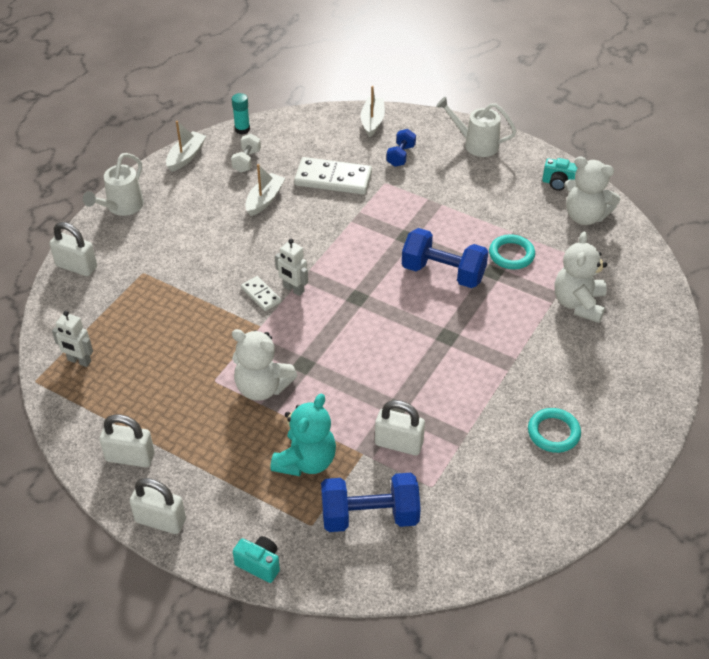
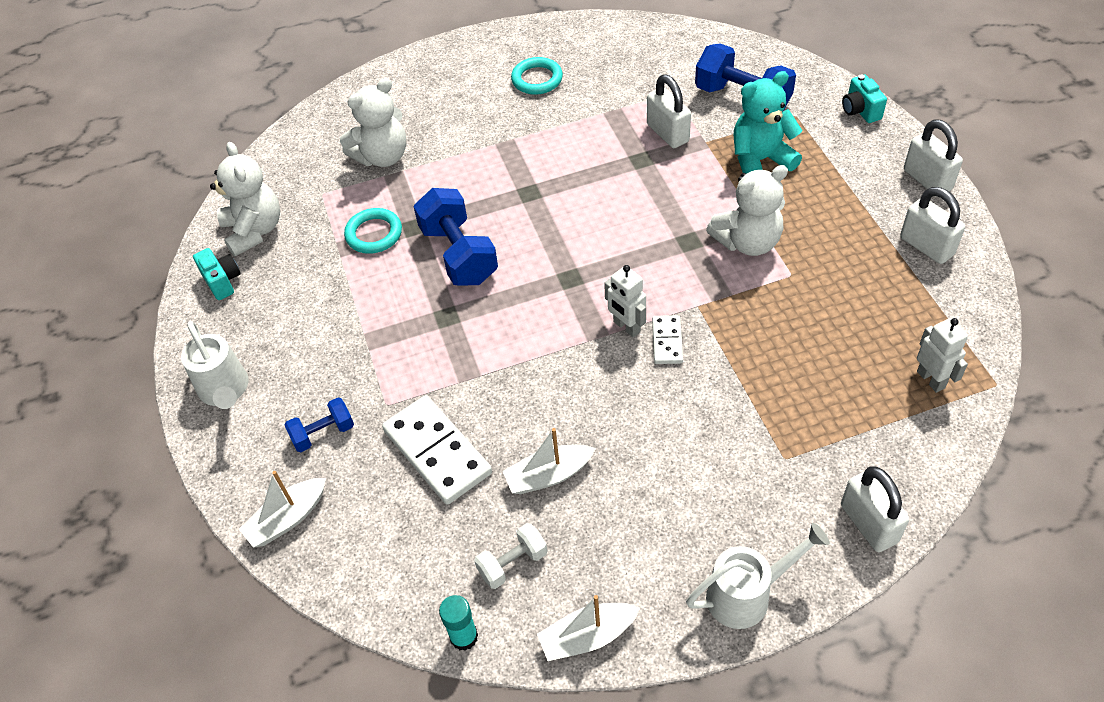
camera: 135 degrees left, 5 degrees up
(262, 387) = (748, 242): white teddy bear -> white teddy bear turned 90 degrees clockwise
(293, 289) = (626, 327): white robot -> white robot turned 150 degrees clockwise

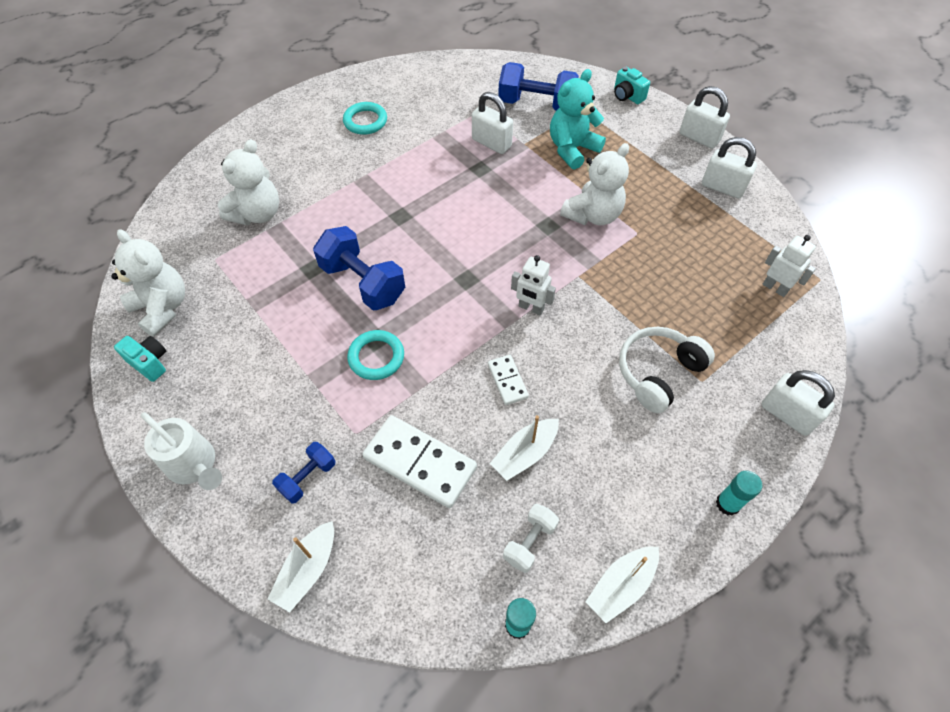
camera: 25 degrees left, 5 degrees up
(374, 234) = (278, 283): turquoise ring -> turquoise ring (376, 357)
(667, 341) = (568, 311): white domino -> white domino (507, 381)
(737, 435) = (658, 373): none -> white headphones
(747, 595) = (727, 504): white watering can -> turquoise glue stick

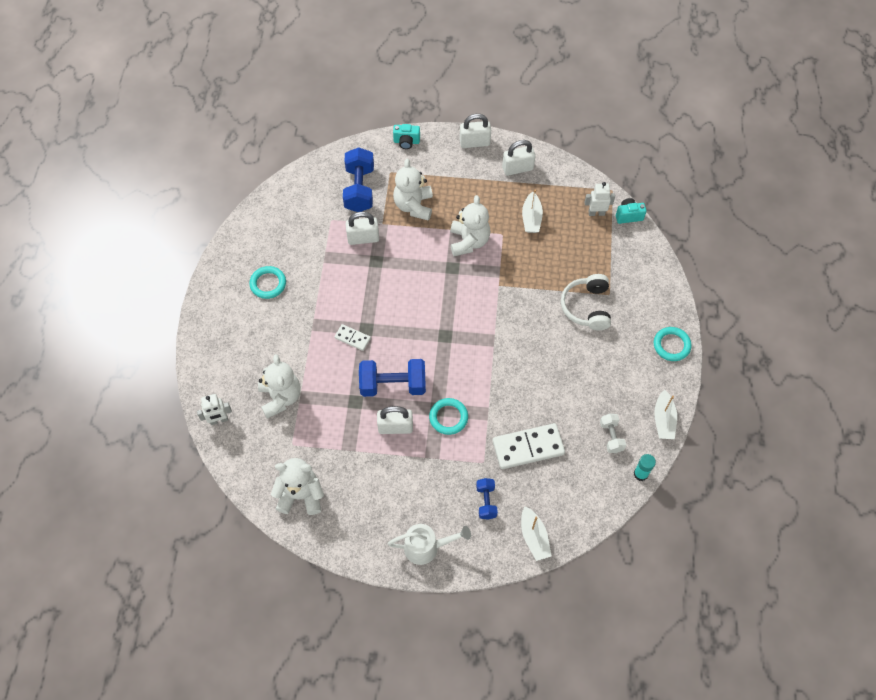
camera: 45 degrees left, 5 degrees up
(150, 363) = (335, 527): turquoise camera -> turquoise camera (628, 216)
(507, 381) = (524, 372): white domino -> white domino (352, 338)
(525, 453) = (569, 400): white boat -> white boat (531, 218)
(531, 308) = (494, 324): white robot -> white robot (219, 420)
(536, 104) = (359, 189): blue dumbbell -> blue dumbbell turned 60 degrees counterclockwise
(572, 149) = (414, 206): turquoise teddy bear -> white teddy bear
(727, 504) = (671, 345): turquoise glue stick -> turquoise ring
(787, 414) = (658, 280): white padlock -> white padlock (395, 427)

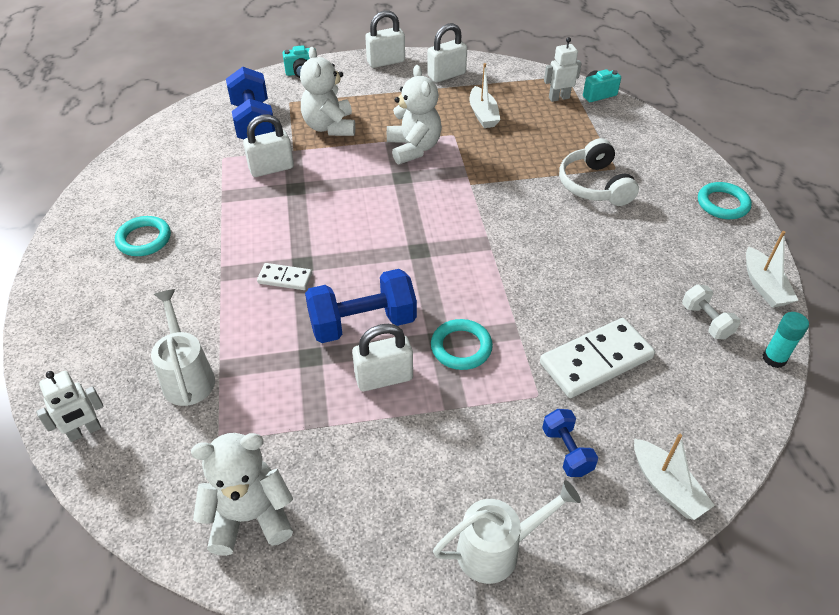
camera: 15 degrees left, 15 degrees down
(280, 397) = (187, 376): white teddy bear -> white watering can

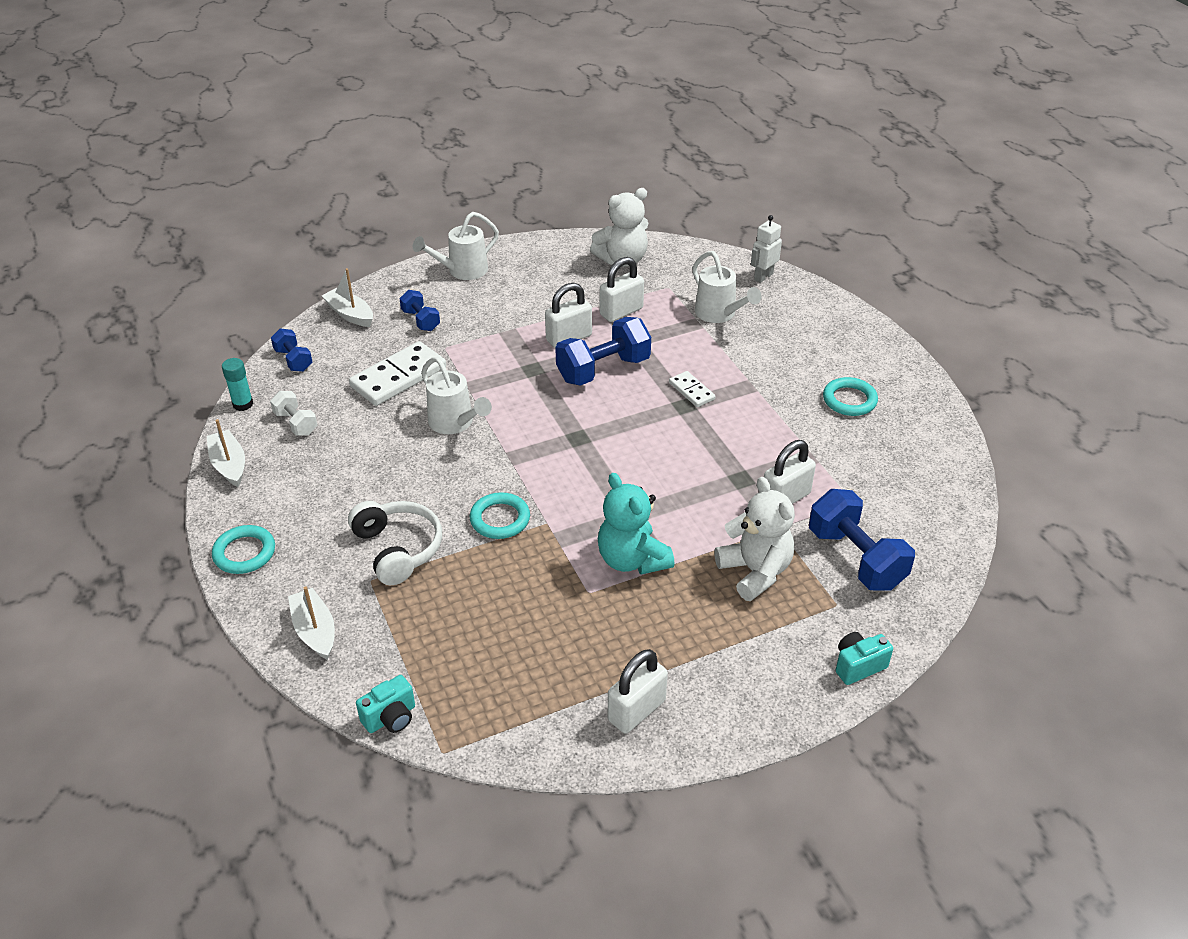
camera: 165 degrees right, 5 degrees down
(285, 278) = (691, 391): white domino -> white domino turned 60 degrees clockwise
(386, 62) = (745, 722): white padlock -> white padlock (621, 312)
(413, 148) = (632, 559): white teddy bear -> turquoise teddy bear
(461, 347) = (513, 367): turquoise ring -> turquoise ring (500, 519)
(483, 114) = (558, 637): white boat -> white boat (315, 631)
(536, 289) = (455, 423): none -> white watering can
(559, 98) = (451, 696): white robot -> none
(729, 415) = (293, 360): none -> blue dumbbell

